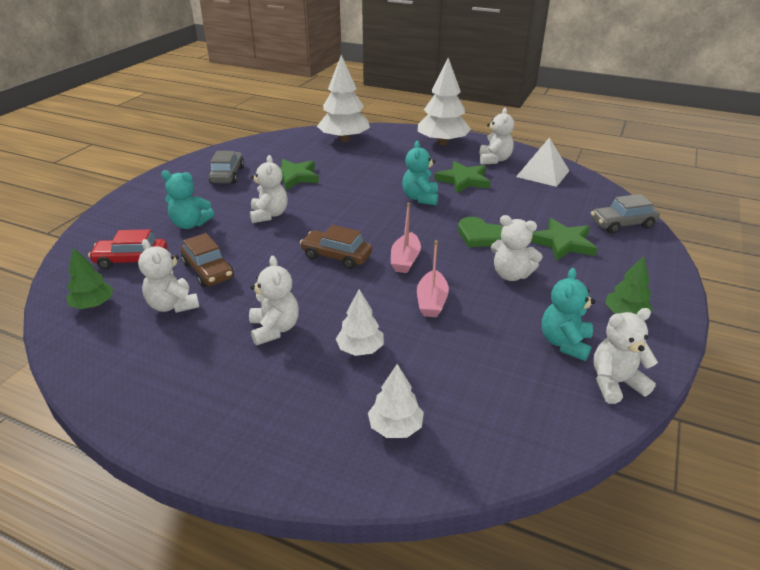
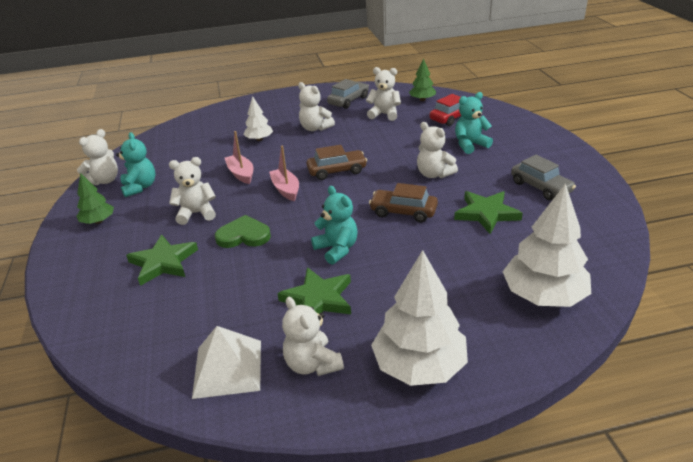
camera: 145 degrees right, 0 degrees up
(208, 271) = (399, 131): brown car -> brown car (403, 212)
(395, 427) = (213, 126): white tree -> none
(622, 224) = (102, 318): grey car -> grey car (348, 101)

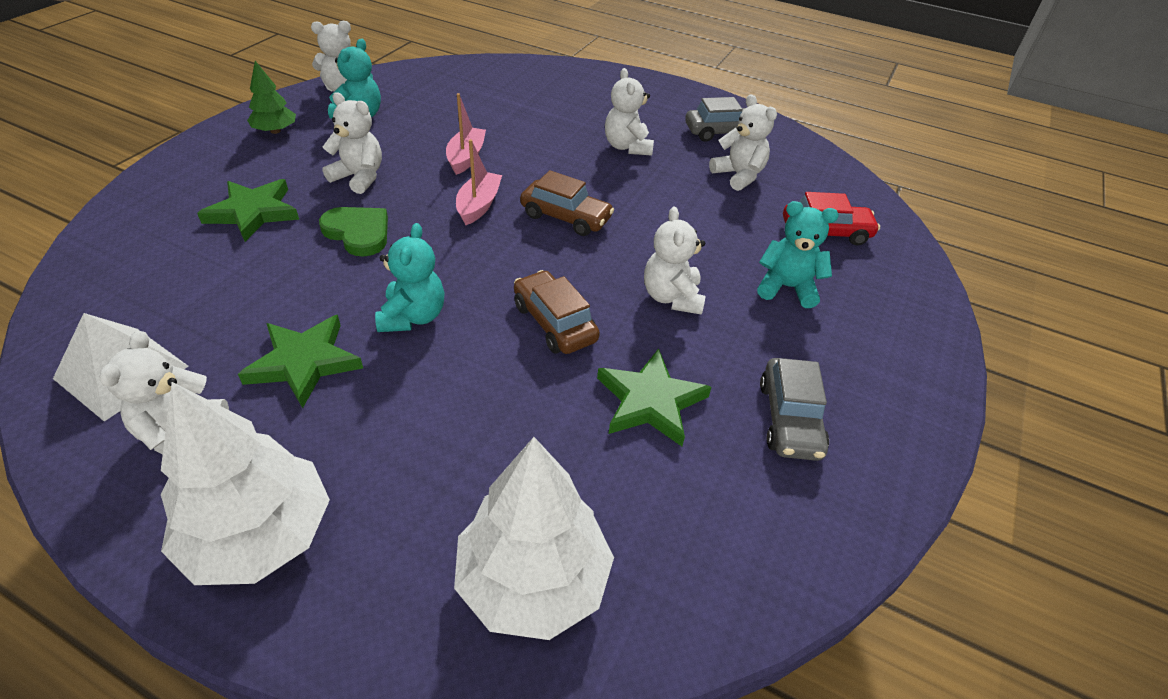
camera: 35 degrees right, 10 degrees up
(259, 139) = (547, 126): white tree -> none
(422, 99) = (822, 183): green tree -> none

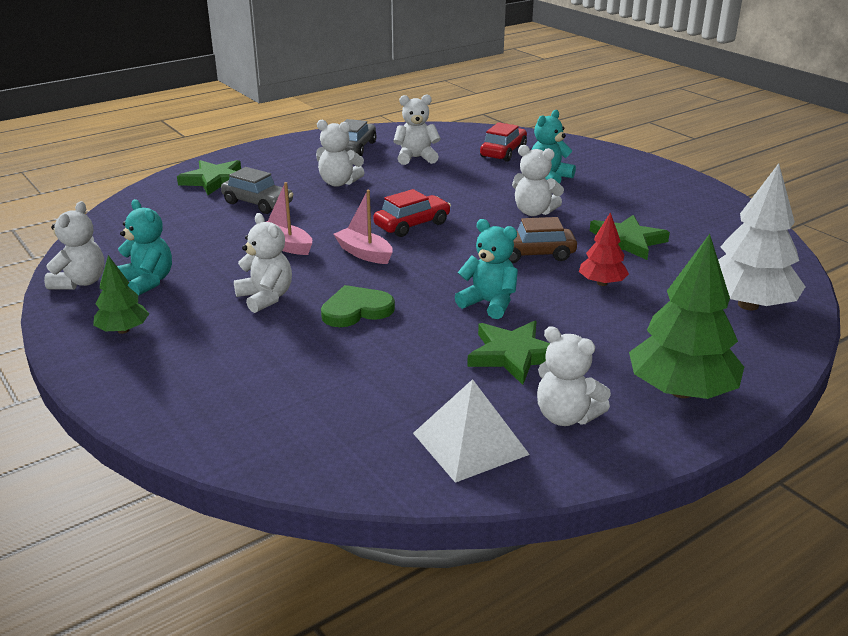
camera: 60 degrees left, 15 degrees down
(253, 212) = (273, 358): green star -> green star (214, 180)
(260, 535) = (681, 391): white tree -> green tree
(359, 177) = (266, 298): white teddy bear -> white teddy bear turned 90 degrees clockwise
(513, 401) = (602, 283): none -> red tree
(566, 217) = (412, 225): brown car -> red car
(789, 419) = (661, 208): grey car -> grey car (258, 203)

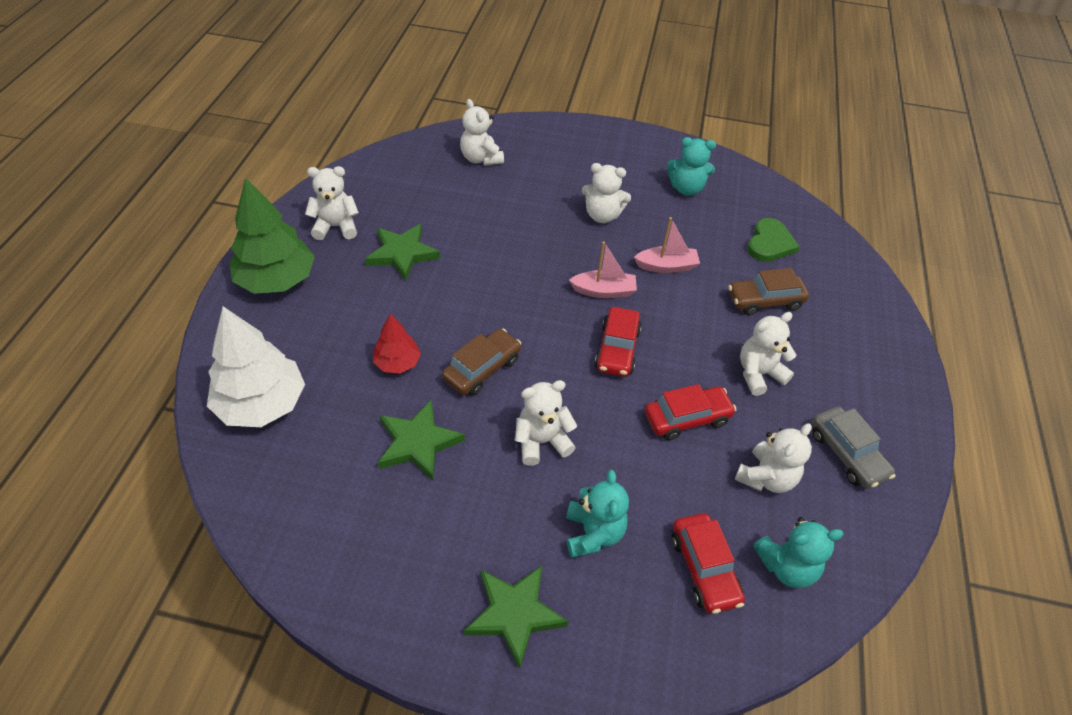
camera: 135 degrees right, 20 degrees up
(80, 282) = (718, 168): white teddy bear -> white teddy bear (481, 158)
(123, 330) = (635, 155): green tree -> none
(214, 180) = (847, 309): green star -> green star (514, 614)
(258, 203) = (765, 301): grey car -> brown car
(356, 310) = (536, 236): green heart -> green heart (770, 243)
(421, 186) = (687, 418): none -> red car
(470, 443) = (374, 187): white pyramid -> none
(489, 303) = (460, 290): turquoise teddy bear -> turquoise teddy bear (786, 566)

